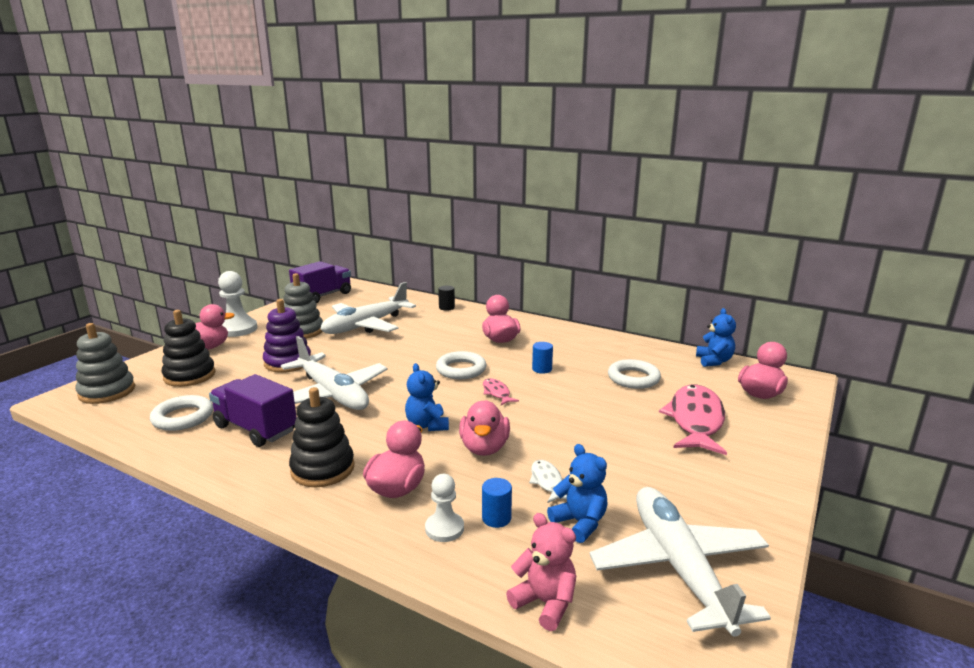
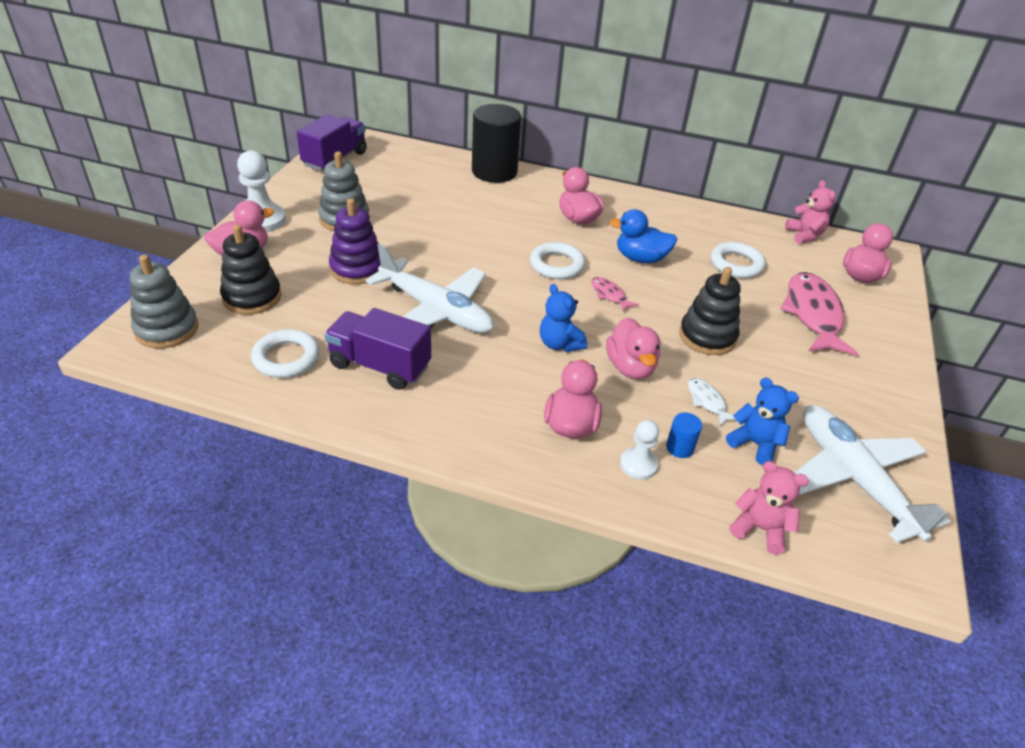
camera: 15 degrees left, 20 degrees up
(323, 469) = (483, 410): black stacking toy -> black stacking toy (707, 336)
(366, 325) = (415, 205): white plane -> none
(446, 307) = (494, 172): black cylinder -> black cylinder, size x2.46
(542, 369) = (640, 258): blue cylinder -> blue duck
(714, 361) = (804, 235): blue teddy bear -> pink teddy bear

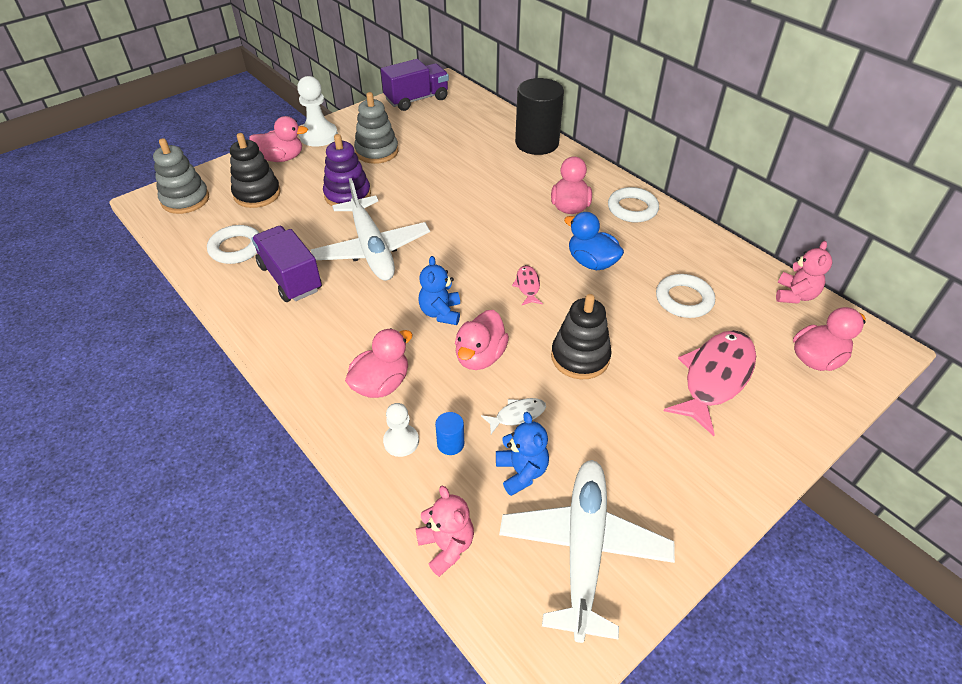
camera: 35 degrees right, 5 degrees up
(556, 265) = (508, 243): white ring -> white ring (632, 208)
(707, 401) = (517, 415): white fish -> white fish turned 60 degrees clockwise

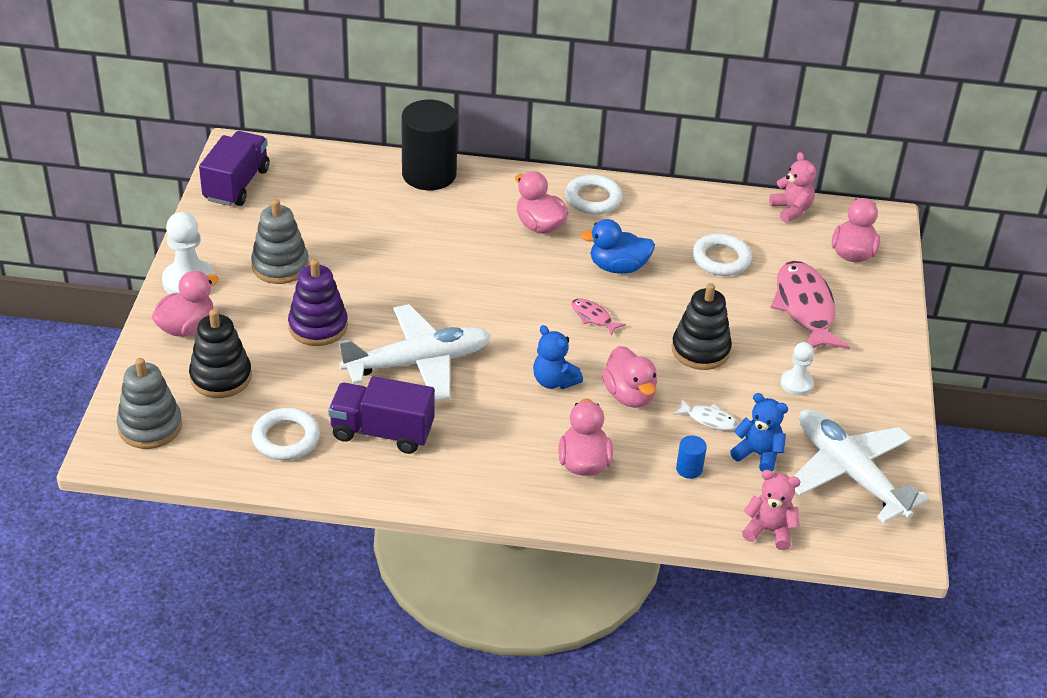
camera: 45 degrees left, 5 degrees down
(371, 248) = (417, 363): white plane -> white plane turned 45 degrees counterclockwise
(401, 441) = (653, 491): white pawn -> white pawn (796, 383)
(517, 415) = (709, 419): white fish -> white fish turned 90 degrees clockwise

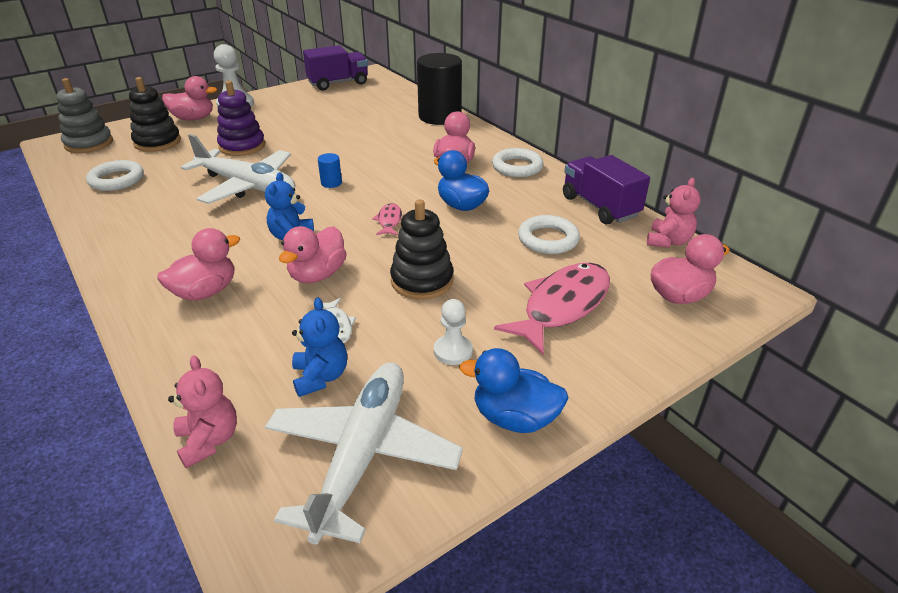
camera: 50 degrees right, 5 degrees down
(280, 266) = (284, 117): grey stacking toy -> none
(382, 432) = (157, 204): purple truck -> purple truck (599, 206)
(689, 469) = (254, 347): blue cylinder -> blue cylinder (331, 183)
(883, 397) = (514, 418): none -> blue duck

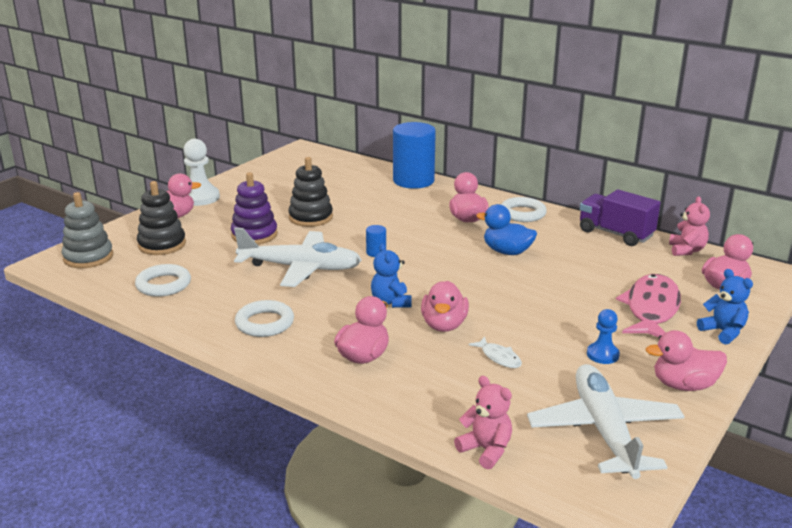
camera: 20 degrees left, 10 degrees down
(320, 377) = (524, 392): blue teddy bear -> blue teddy bear (723, 332)
(338, 83) = (283, 163): purple truck -> none
(389, 221) = (459, 274): pink fish -> none
(422, 281) = (532, 313): black stacking toy -> black stacking toy (311, 217)
(439, 116) = (413, 181): black cylinder -> blue cylinder
(453, 351) = (602, 355): white pawn -> blue pawn
(514, 418) = (683, 385): blue duck -> pink duck
(548, 239) = (598, 265): white ring -> white ring (264, 323)

